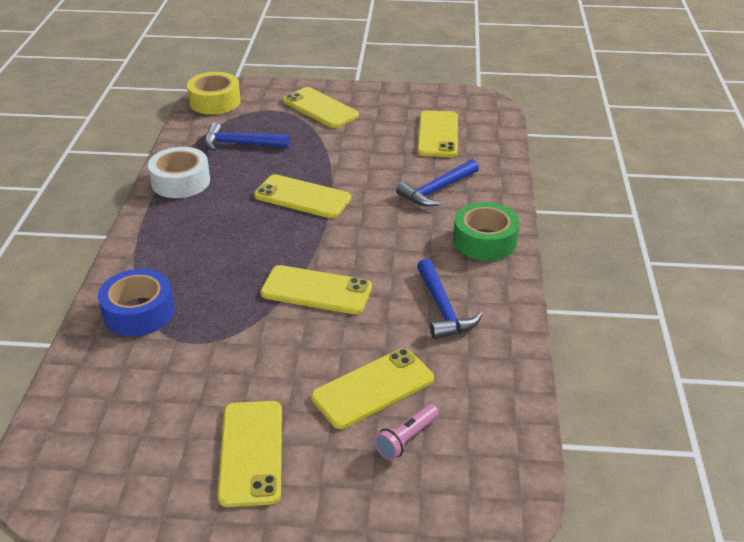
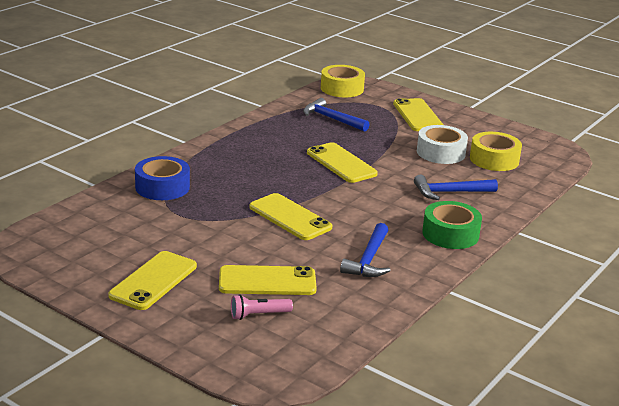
camera: 30 degrees right, 10 degrees down
(181, 181) = (265, 127): white tape -> white tape (441, 152)
(438, 134) = (494, 159): yellow phone -> yellow tape

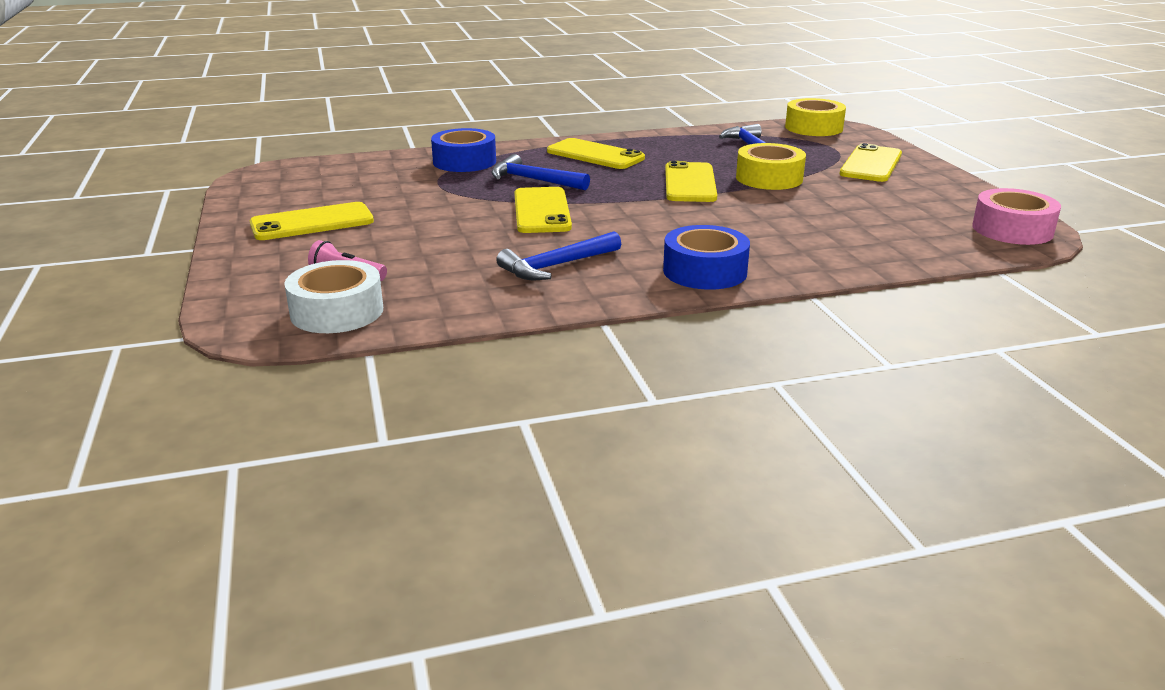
camera: 40 degrees right, 0 degrees up
(267, 281) = (412, 252): yellow phone -> yellow phone (595, 155)
(441, 152) = (839, 200): white tape -> white tape (337, 311)
(450, 192) = (781, 236): blue hammer -> blue hammer (534, 180)
(450, 234) = (705, 271): green tape -> blue tape
(494, 159) = (906, 221): yellow tape -> yellow tape (769, 178)
(548, 150) = (1012, 229): none -> pink tape

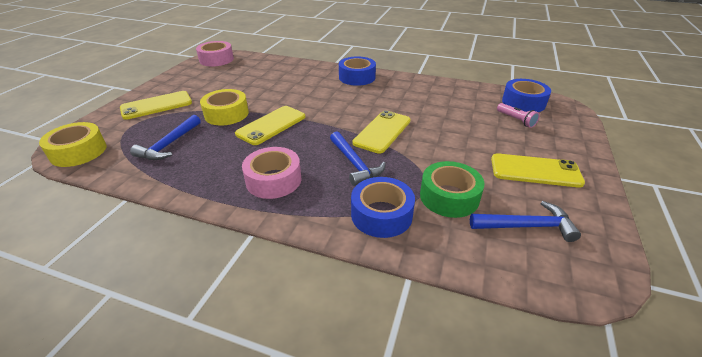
camera: 145 degrees left, 10 degrees up
(337, 311) = (523, 102): white tape -> blue tape
(408, 183) = (449, 197): none -> green tape
(556, 266) = (412, 96): blue hammer -> blue hammer (526, 226)
(595, 155) = (273, 180): yellow phone -> pink tape

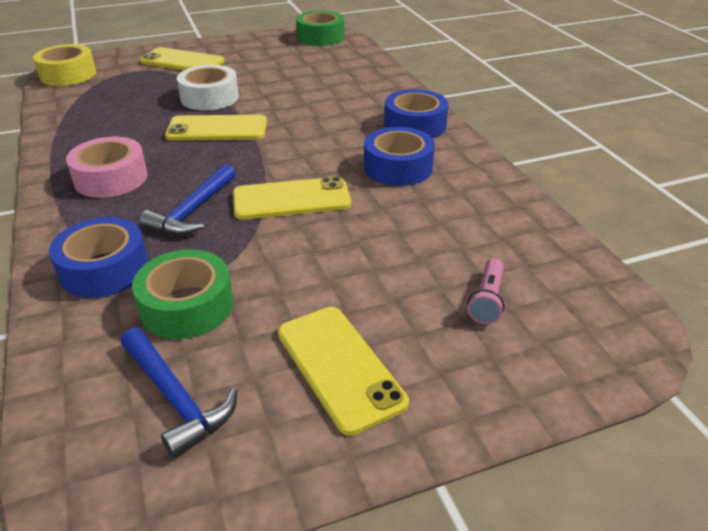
camera: 50 degrees right, 0 degrees up
(169, 144) = (120, 101): blue hammer -> none
(216, 59) = (320, 37): pink tape -> green tape
(226, 114) = (209, 97): yellow tape -> white tape
(523, 102) = (568, 289): blue tape -> blue tape (398, 167)

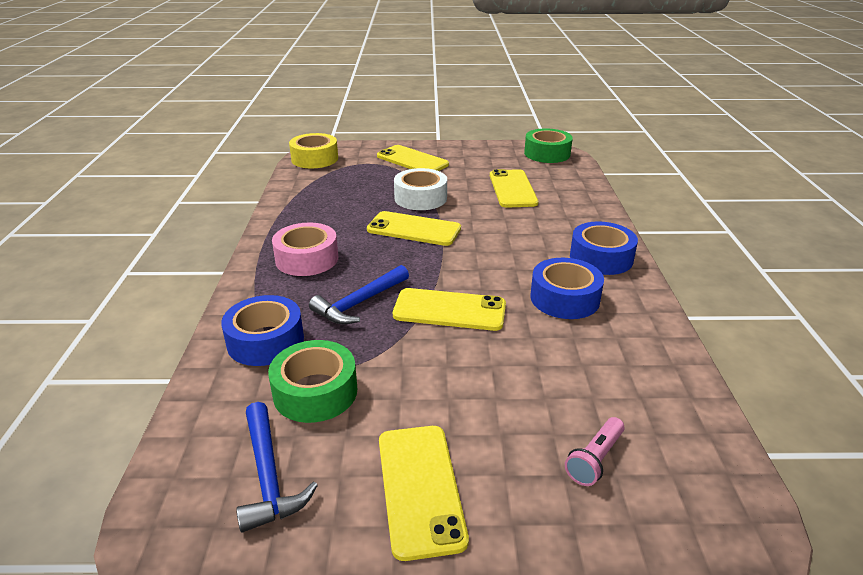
camera: 20 degrees right, 5 degrees down
(301, 75) = (512, 189): none -> yellow phone

